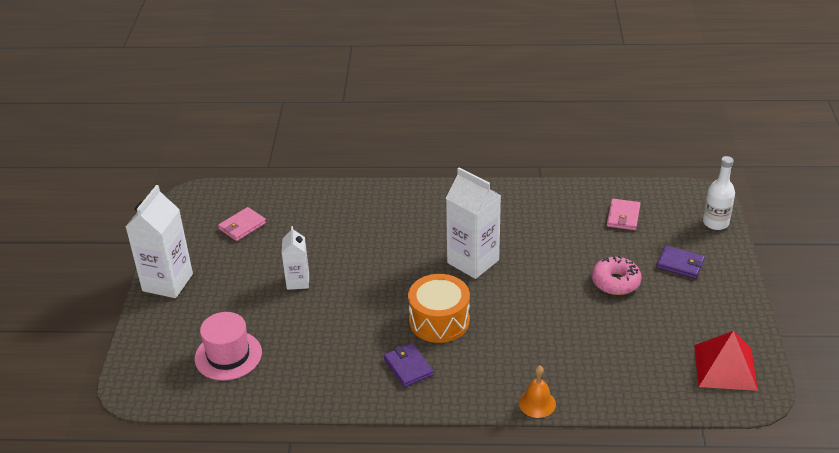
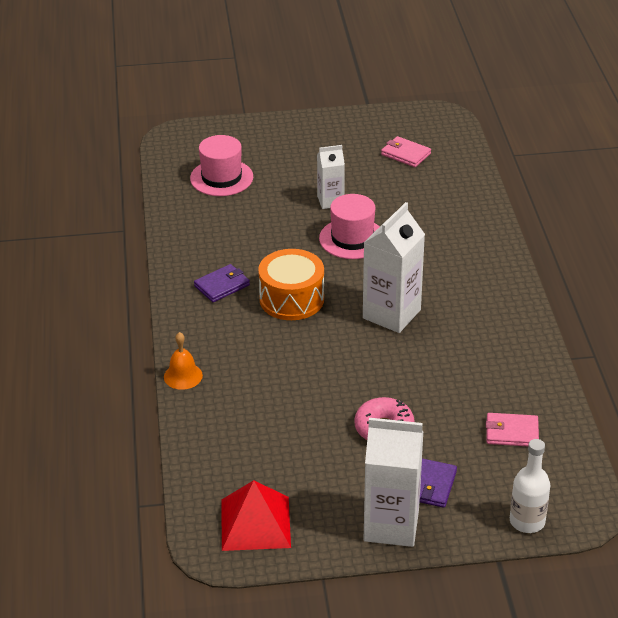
camera: 80 degrees right, 0 degrees up
(167, 282) = (311, 127): white carton -> white carton (391, 525)
(360, 273) = (352, 238): none -> pink hat

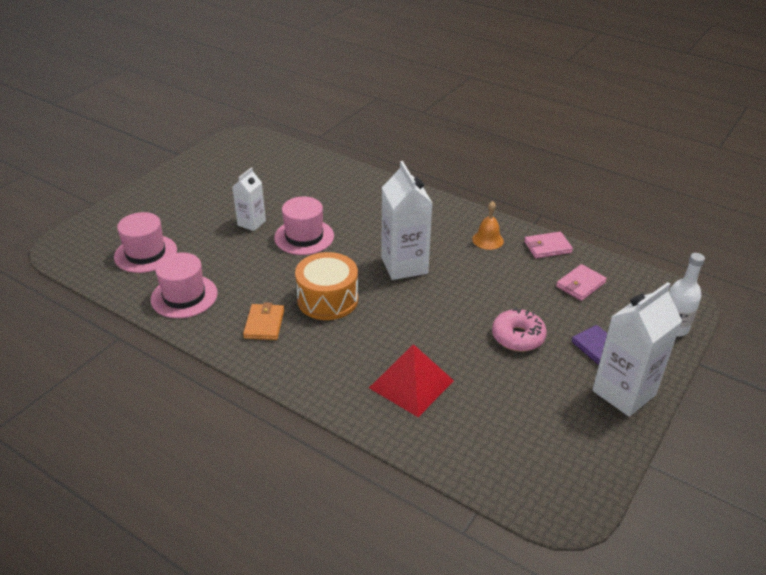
camera: 50 degrees left, 0 degrees up
(183, 376) = (339, 407): orange bell -> orange bell (488, 240)
(200, 228) = (184, 296): none -> pink hat
(222, 285) = (264, 324): purple wallet -> orange wallet
(255, 523) = (556, 466): red pyramid -> red pyramid (411, 384)
(405, 154) = (255, 169): pink wallet -> pink wallet (547, 247)

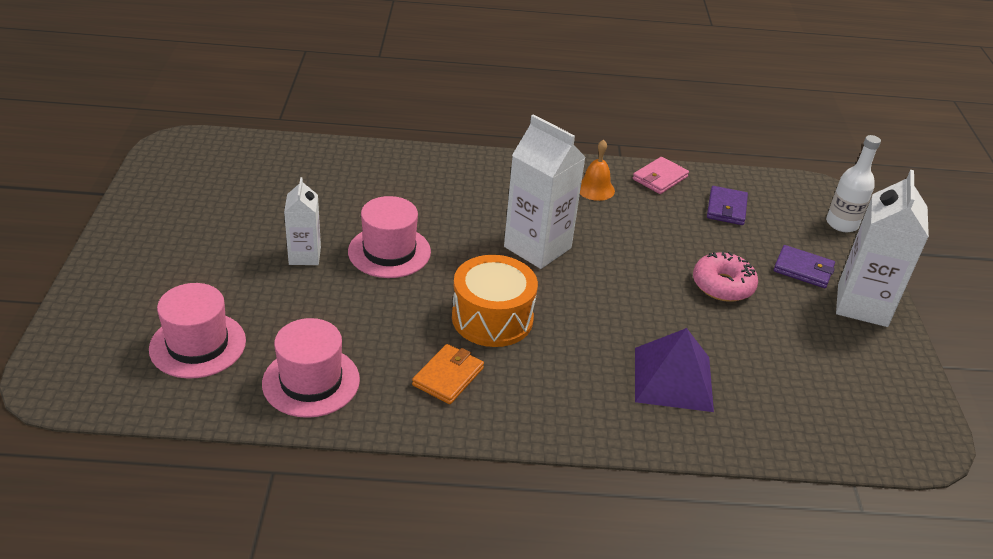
camera: 35 degrees left, 0 degrees up
(264, 324) = (448, 376): orange wallet -> orange wallet turned 60 degrees clockwise
(411, 384) = (673, 379): red pyramid -> purple pyramid
(580, 285) = (726, 208): pink wallet -> purple wallet

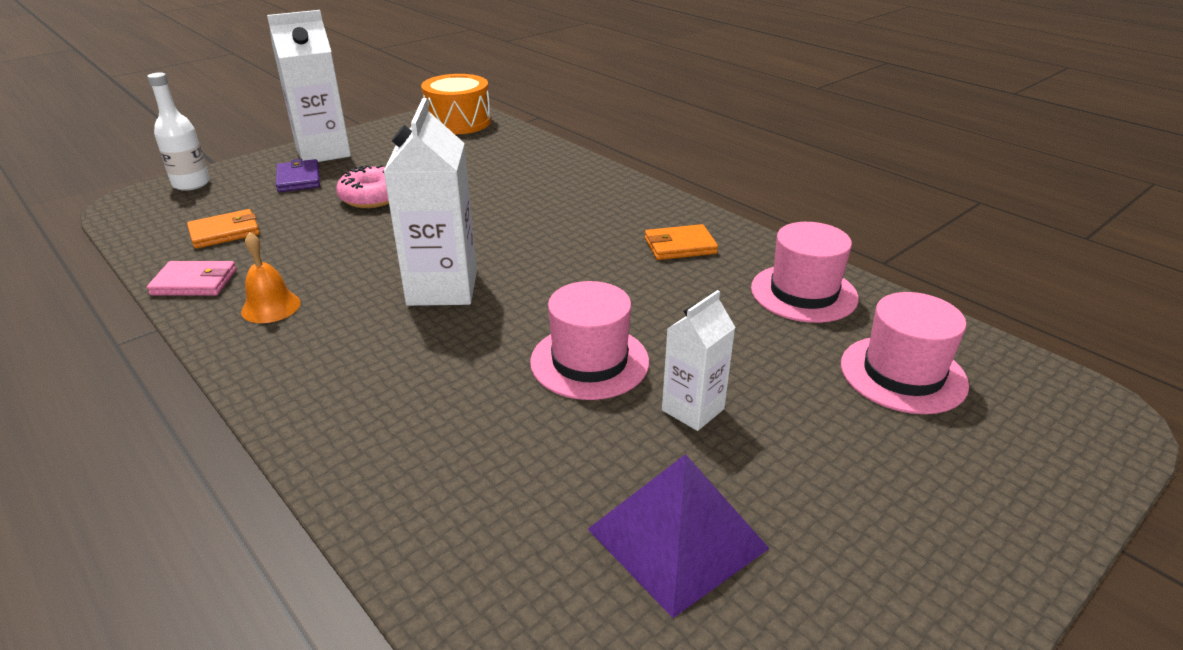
camera: 130 degrees left, 5 degrees down
(492, 318) = (583, 261): orange drum -> orange drum (458, 122)
(673, 379) = (524, 179): purple pyramid -> purple pyramid (677, 538)
(726, 208) = (225, 232): purple wallet -> orange wallet

